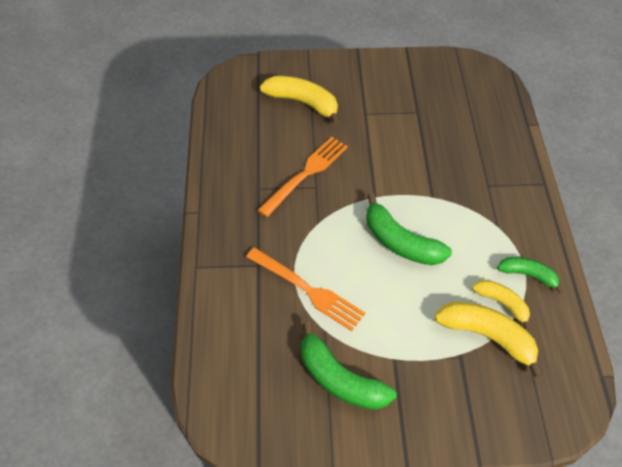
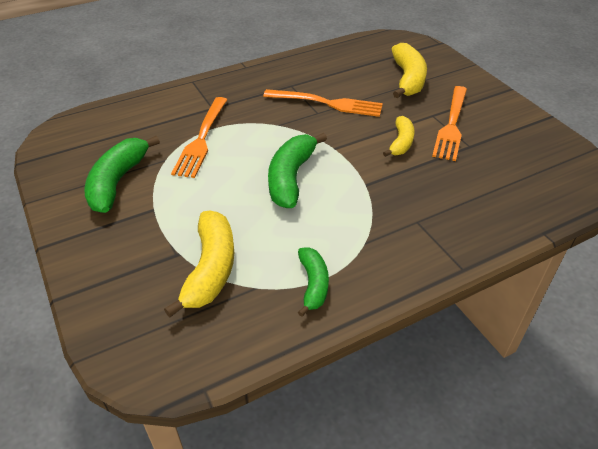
camera: 65 degrees right, 10 degrees down
(385, 108) = (451, 125): none -> orange fork
(502, 303) = (260, 271): yellow banana -> yellow banana (401, 142)

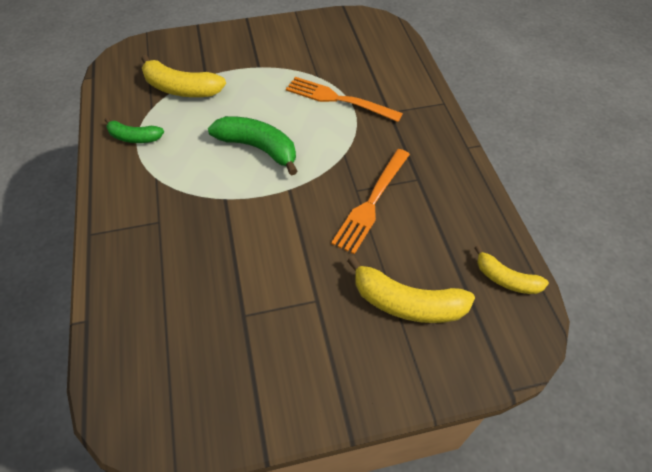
camera: 105 degrees right, 10 degrees up
(117, 182) = (299, 50): green banana -> none
(401, 142) = (276, 248): yellow banana -> yellow banana (506, 279)
(451, 125) = (289, 313): orange fork -> none

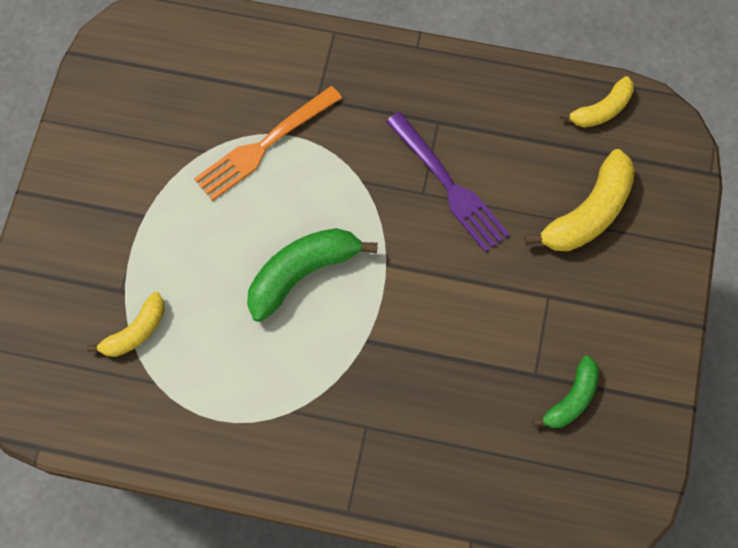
camera: 65 degrees left, 15 degrees up
(134, 137) = (204, 419): green banana -> green banana (571, 399)
(181, 89) = (135, 331): yellow banana -> yellow banana, size x0.61
(372, 202) = (448, 185): orange fork -> purple fork

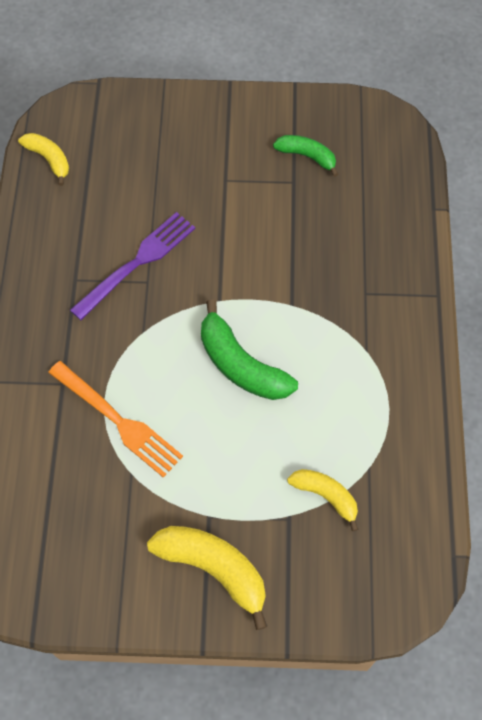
camera: 100 degrees left, 5 degrees down
(589, 213) = (147, 160): yellow banana -> yellow banana (213, 568)

